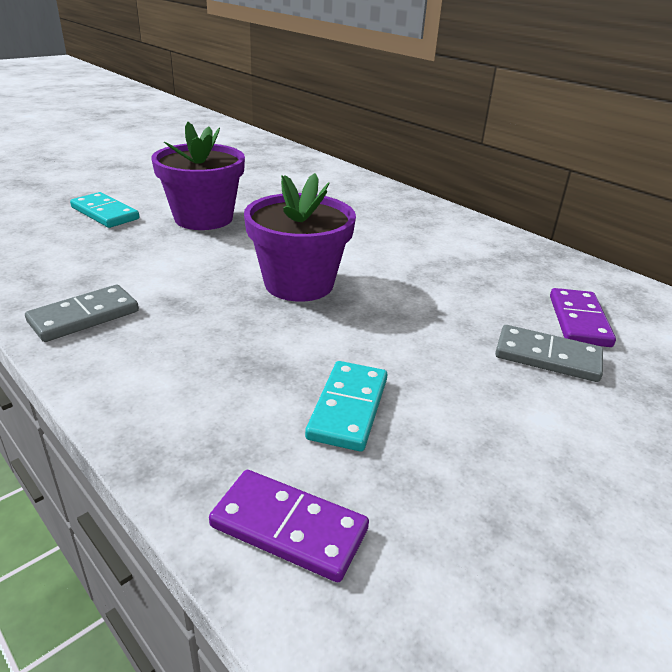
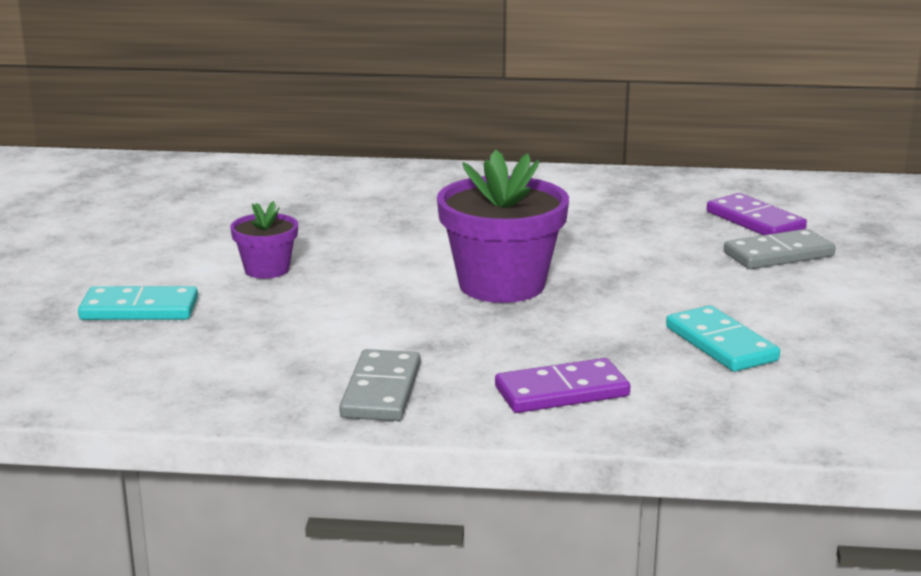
camera: 40 degrees left, 10 degrees down
(203, 218) = (267, 269): purple flower pot -> purple flower pot, size x0.53
(289, 527) = (815, 413): purple domino -> purple domino (561, 391)

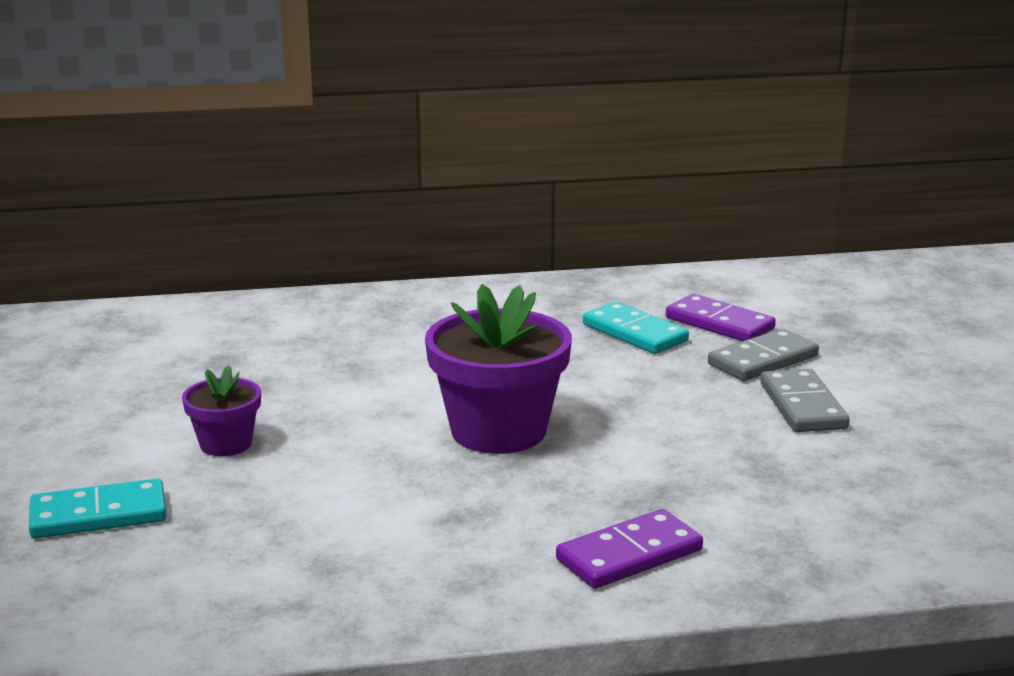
camera: 15 degrees left, 0 degrees up
(381, 391) = (433, 583): grey domino -> grey domino (802, 406)
(720, 344) = (761, 474): turquoise domino -> turquoise domino (634, 333)

